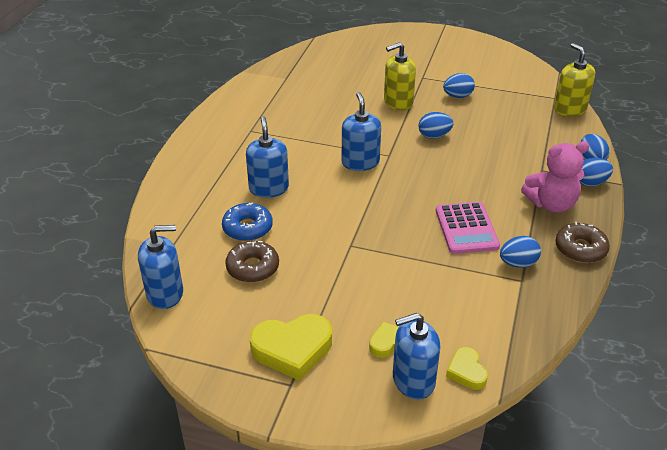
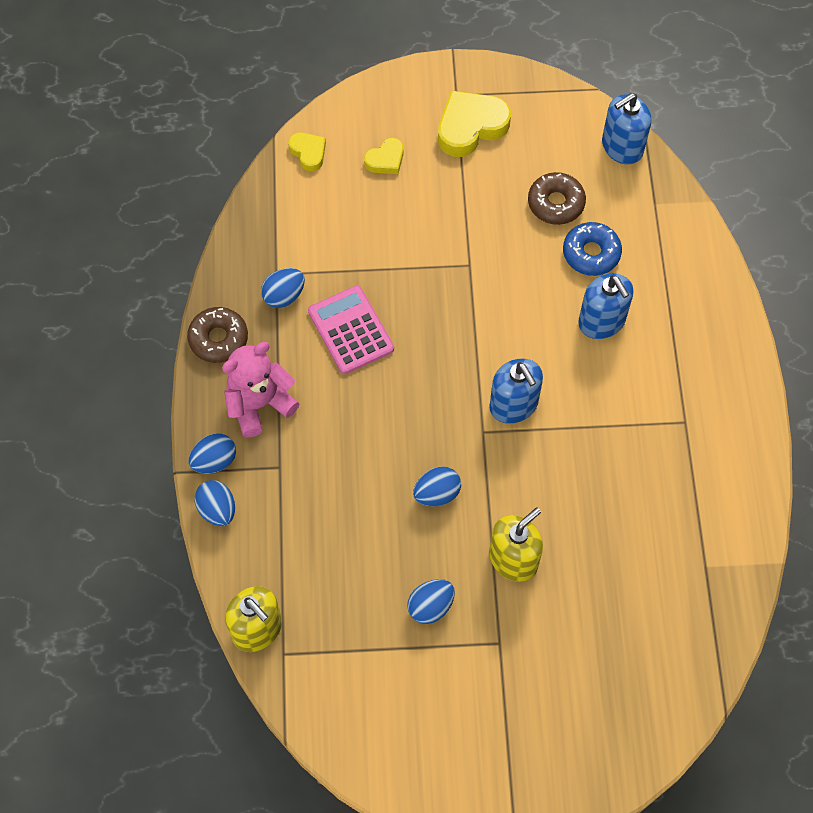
camera: 160 degrees right, 25 degrees up
(413, 380) = (353, 130): blue soap dispenser -> none

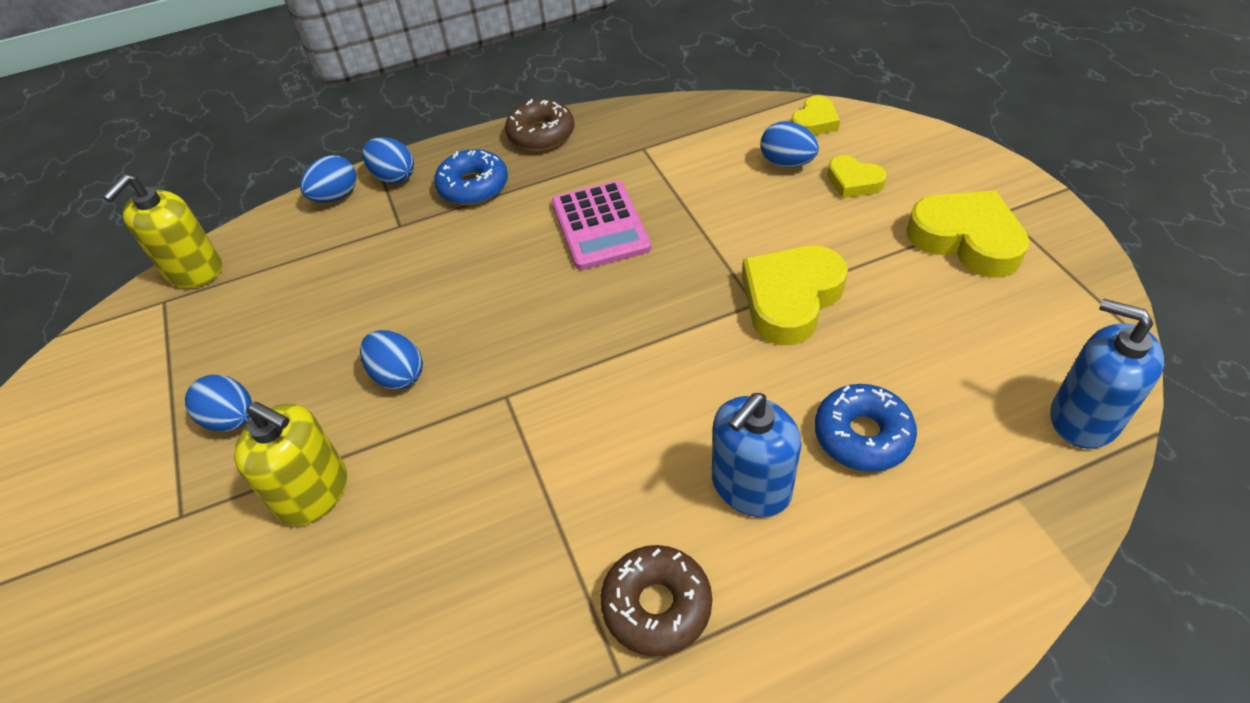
camera: 75 degrees right, 15 degrees down
(259, 404) = (473, 186): pink teddy bear -> blue donut
(284, 296) = (618, 162): blue egg -> blue egg (786, 163)
(351, 330) = (600, 226): pink calculator -> pink calculator turned 120 degrees clockwise
(475, 244) = (790, 299): none -> yellow heart
(513, 405) = (559, 417): blue soap dispenser -> none
(556, 203) = (918, 366): brown donut -> brown donut (656, 605)

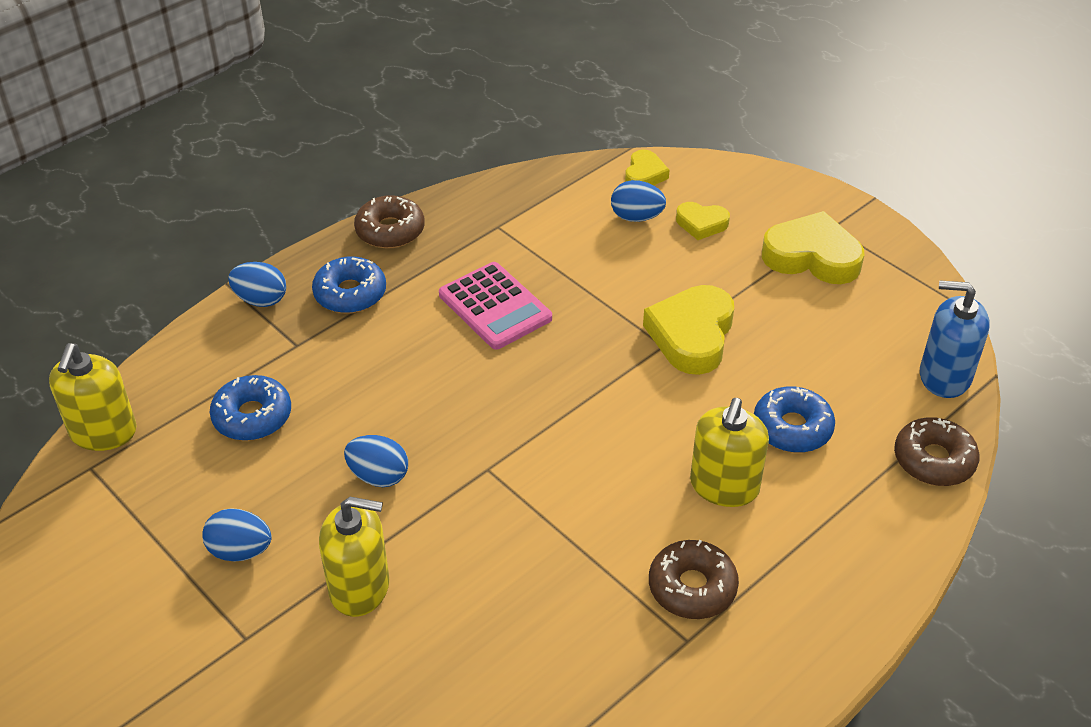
camera: 25 degrees left, 5 degrees down
(322, 285) = (252, 416): none -> blue donut
(336, 196) = (211, 331): blue egg -> none
(751, 486) = (724, 486): blue soap dispenser -> yellow soap dispenser
(1031, 525) = (934, 460): none -> brown donut

